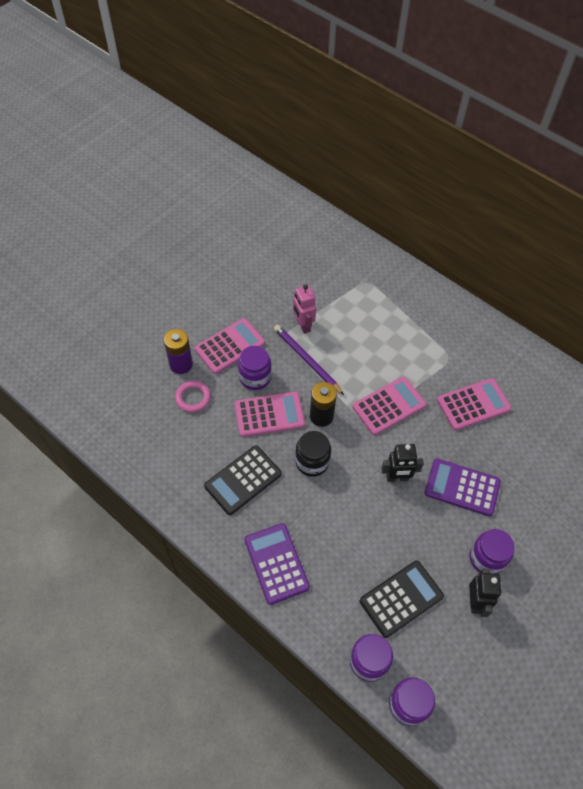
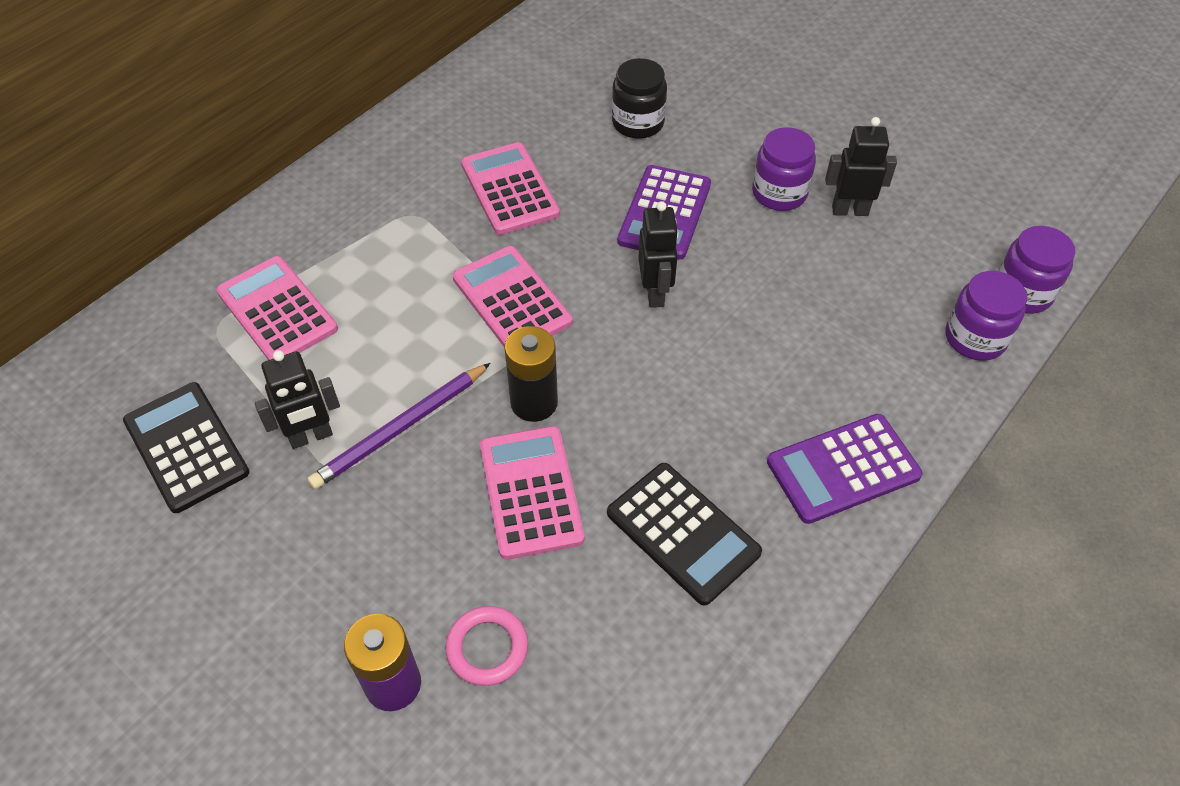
camera: 90 degrees left, 5 degrees down
(230, 346) = (350, 578): pink calculator -> pink calculator (277, 311)
(255, 377) = (438, 522): purple jar -> none
(303, 325) = (311, 437): pink robot -> black robot
(312, 462) = (633, 416): black jar -> black jar (638, 123)
(401, 598) = (865, 295): black calculator -> black calculator (186, 447)

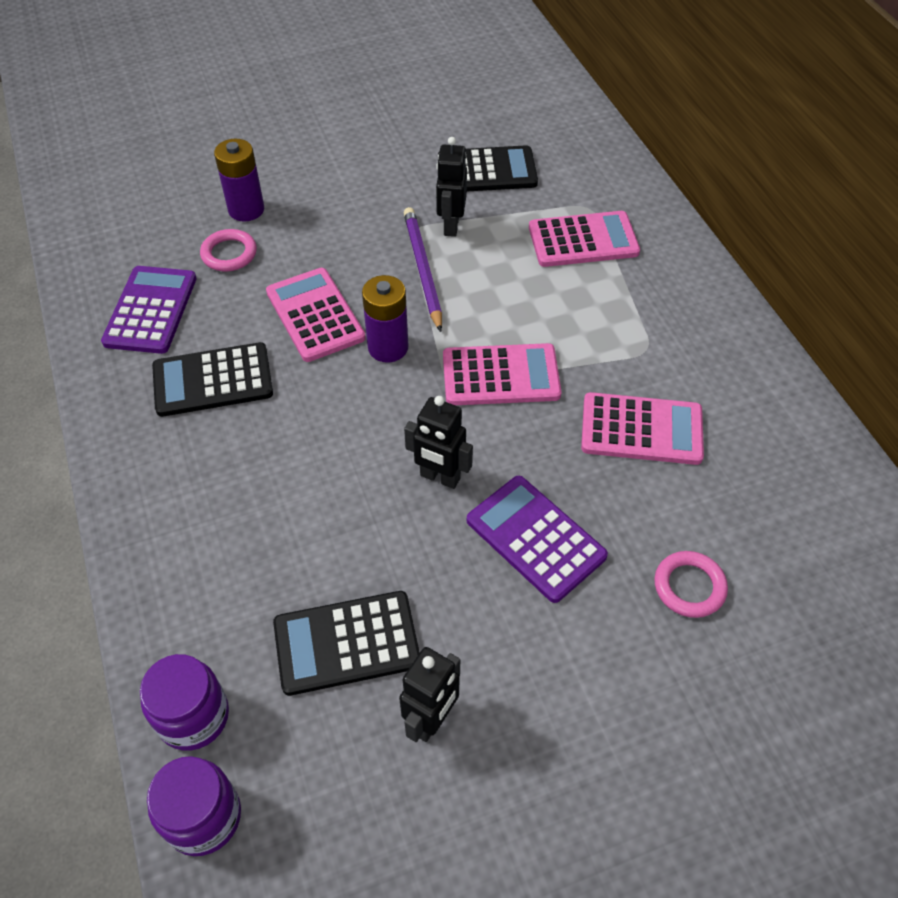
camera: 120 degrees right, 0 degrees up
(531, 492) = (315, 315): pink calculator -> pink calculator turned 135 degrees counterclockwise
(534, 402) = (388, 347): black battery -> purple battery
(638, 123) = (689, 587): black jar -> pink ring
(779, 193) = (500, 663): purple jar -> none
(842, 280) = (346, 643): none -> black calculator
(843, 469) = (170, 508): purple calculator -> purple calculator (151, 310)

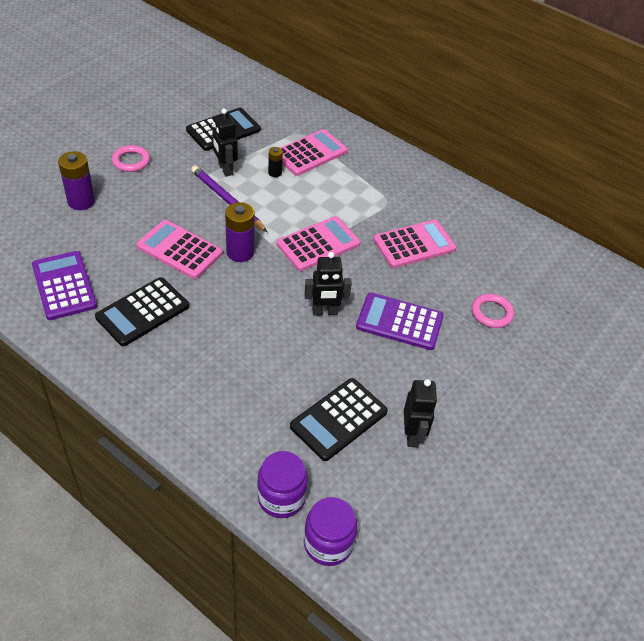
camera: 35 degrees left, 5 degrees down
(229, 254) = (91, 232): pink ring -> pink ring (131, 161)
(513, 252) = (275, 173): none -> black battery

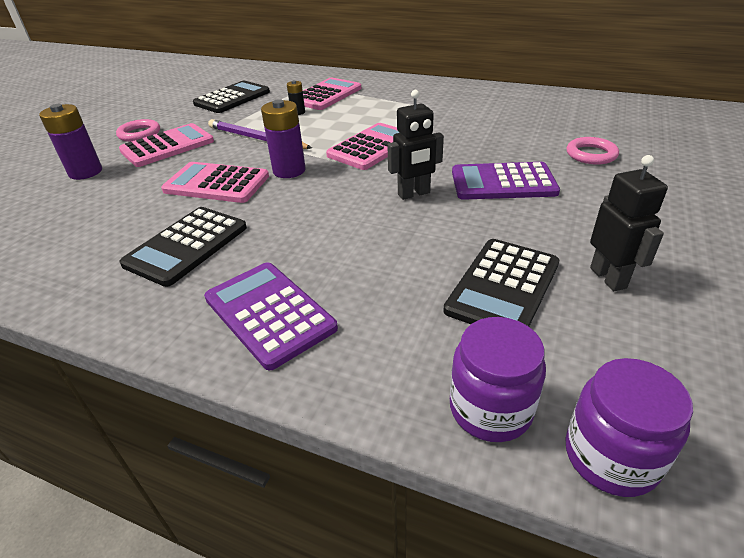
camera: 10 degrees left, 10 degrees down
(64, 285) = (72, 246): purple calculator -> purple calculator (269, 313)
(225, 169) = (245, 120): black robot -> none
(414, 244) = (470, 127): pink calculator -> pink calculator (167, 146)

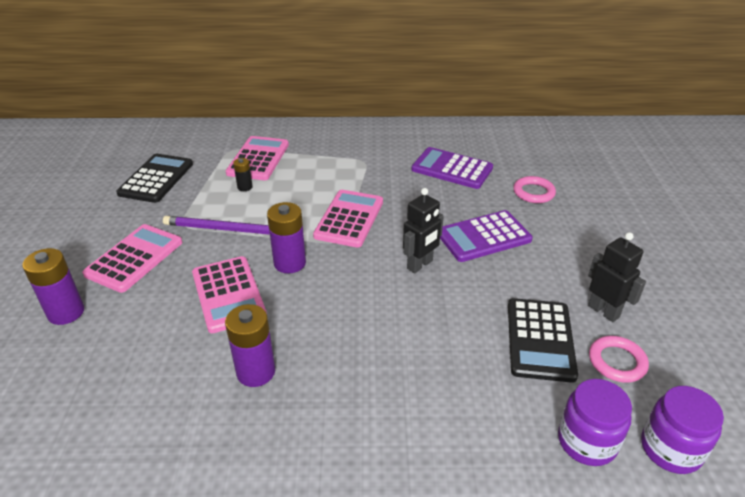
camera: 25 degrees left, 0 degrees up
(139, 134) = (86, 248): pink ring -> pink ring (617, 362)
(187, 246) = (256, 372): black calculator -> purple battery
(216, 183) = (228, 294): pink calculator -> pink calculator turned 105 degrees counterclockwise
(269, 313) = (382, 416): purple calculator -> purple calculator (452, 169)

